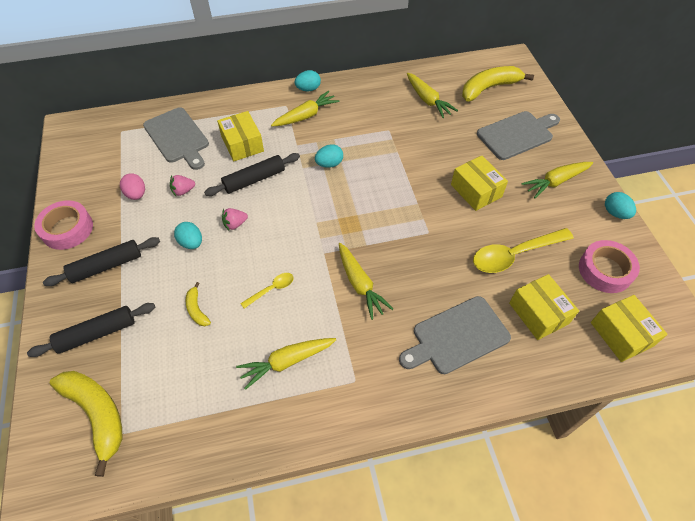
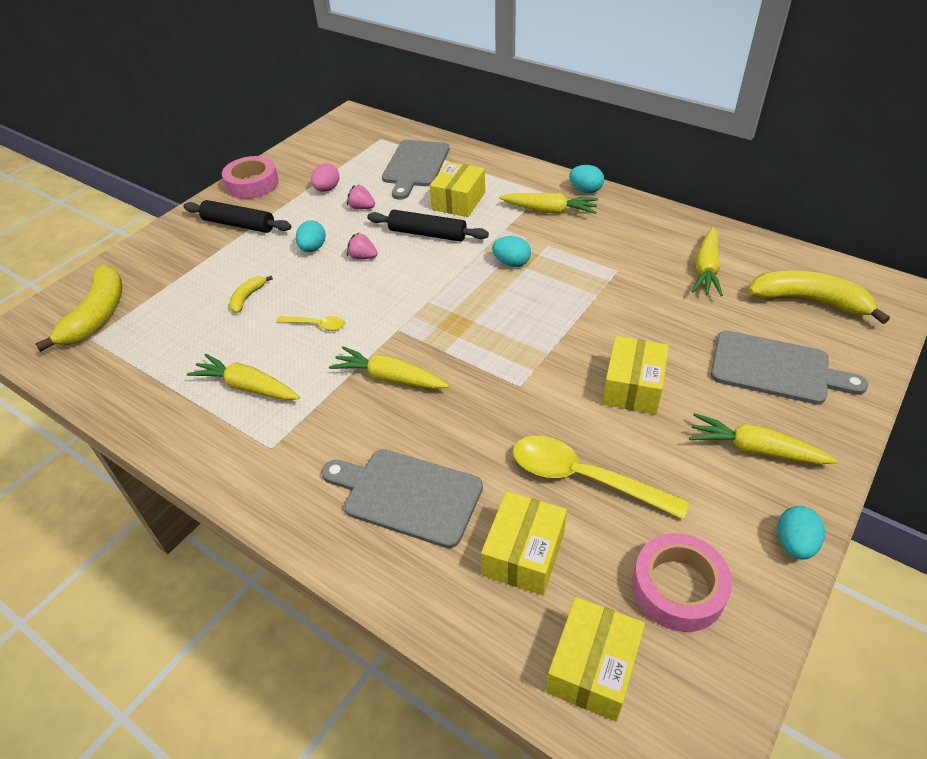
camera: 50 degrees right, 10 degrees down
(97, 333) = (170, 264): black rolling pin -> none
(360, 284) = (389, 378): yellow carrot -> yellow carrot turned 90 degrees clockwise

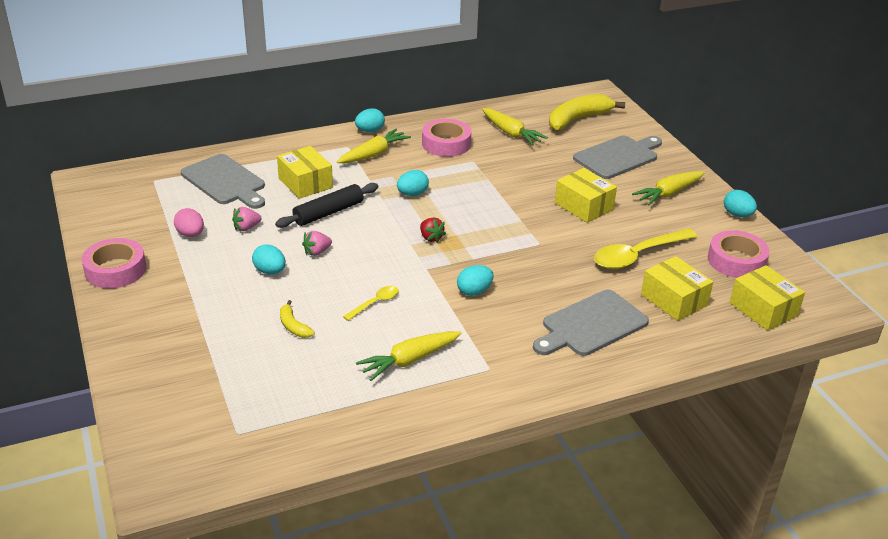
camera: 60 degrees left, 10 degrees down
(97, 315) = (203, 421): yellow banana -> none
(239, 224) = (174, 298): black rolling pin -> none
(389, 378) = (474, 291): yellow carrot -> turquoise egg
(451, 308) = (431, 238): none -> red strawberry
(625, 240) = (446, 144): none -> pink tape

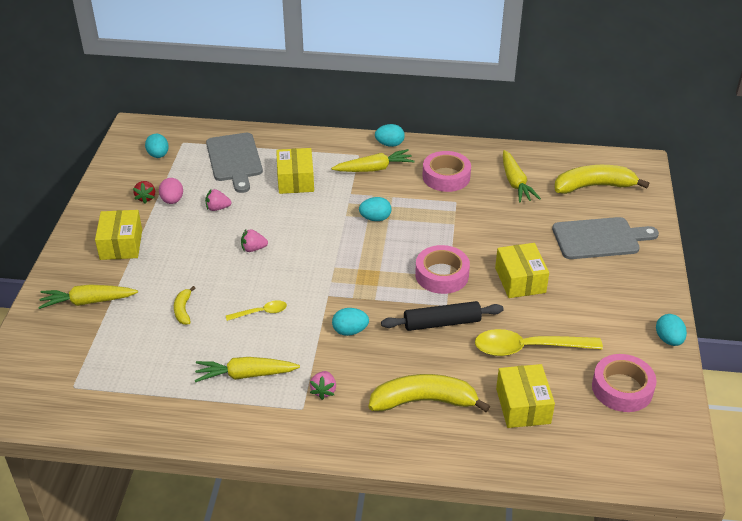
camera: 30 degrees right, 5 degrees up
(115, 270) = (97, 214): pink tape -> pink tape (442, 275)
(270, 271) = (204, 254): turquoise egg -> turquoise egg (158, 155)
(328, 213) = (291, 214): black rolling pin -> black rolling pin (442, 323)
(431, 238) = (356, 266): red strawberry -> red strawberry (146, 198)
(495, 348) = (323, 391): none -> pink strawberry
(591, 325) = (424, 401): grey cutting board -> yellow banana
(669, 193) = (617, 294): yellow carrot -> yellow carrot (88, 302)
(763, 309) = (603, 449): yellow box -> yellow box (121, 244)

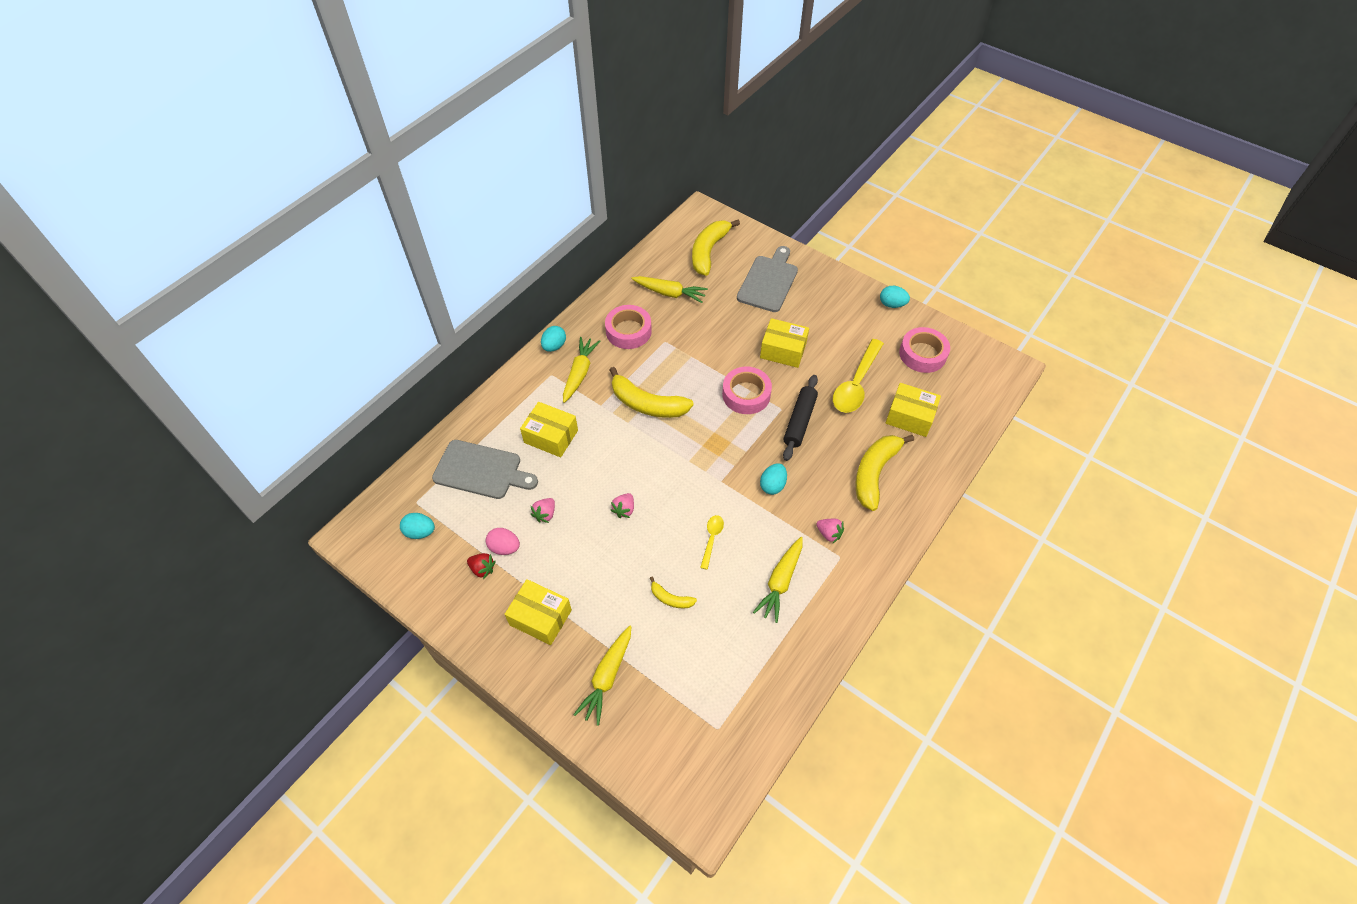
camera: 60 degrees left, 15 degrees up
(375, 218) = (647, 404): turquoise egg -> yellow banana

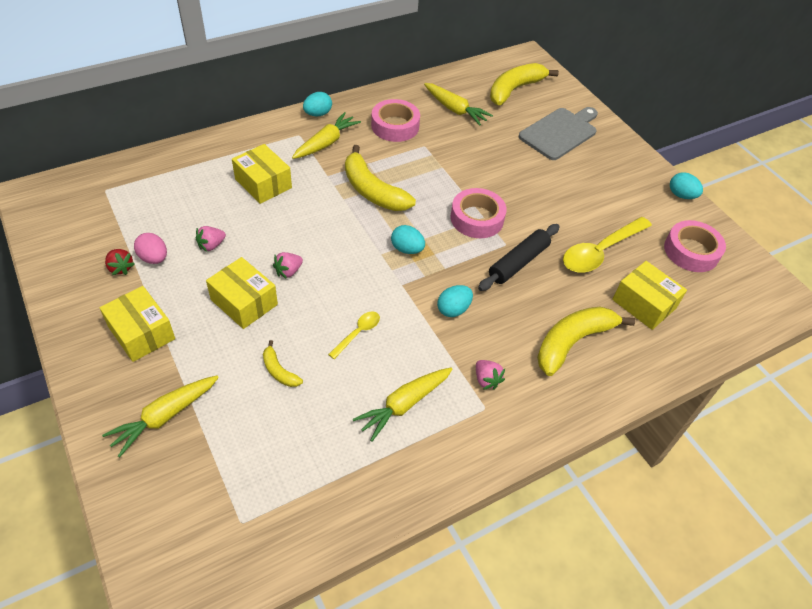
camera: 20 degrees right, 5 degrees down
(420, 532) = (90, 215): turquoise egg -> turquoise egg (407, 249)
(481, 470) = (180, 187): grey cutting board -> none
(783, 350) = (539, 194): yellow box -> yellow box (244, 302)

